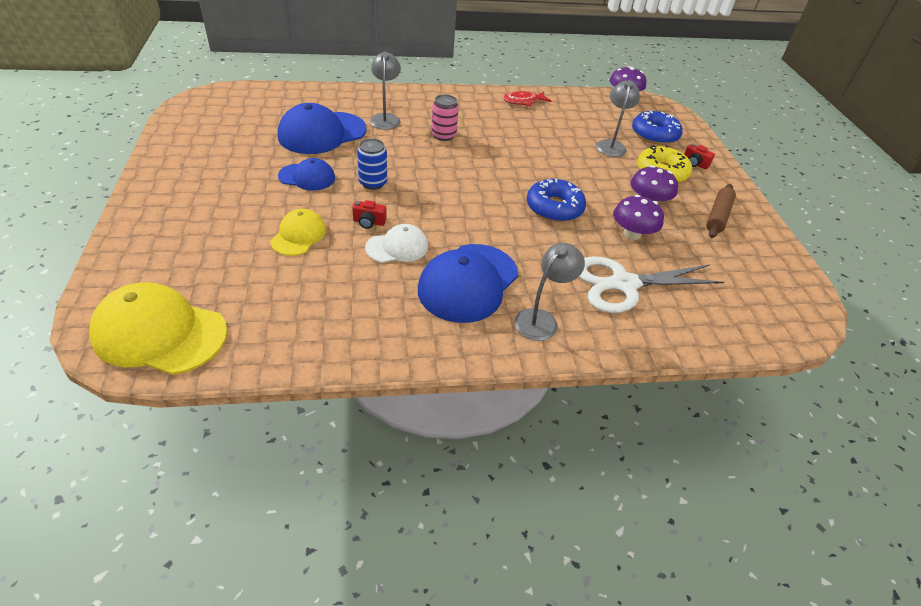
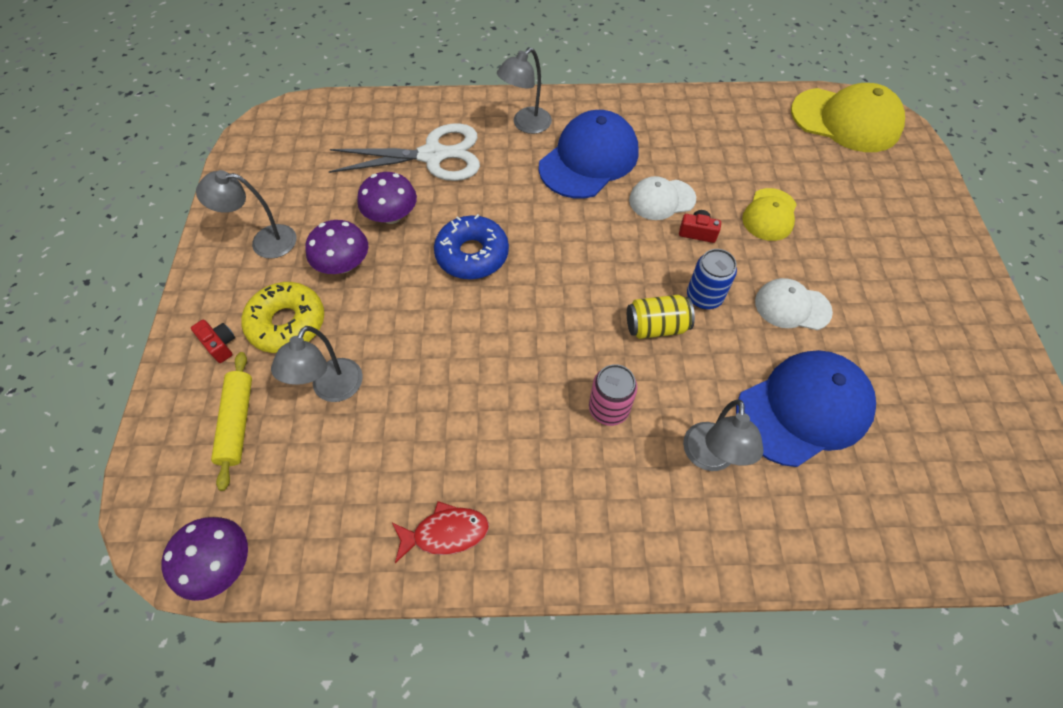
camera: 170 degrees left, 15 degrees up
(307, 177) = (792, 306): blue cap -> white cap
(411, 168) = (656, 327): none -> yellow can
(654, 135) = (238, 422): blue donut -> yellow rolling pin
(718, 216) = (264, 241): brown rolling pin -> grey lamp

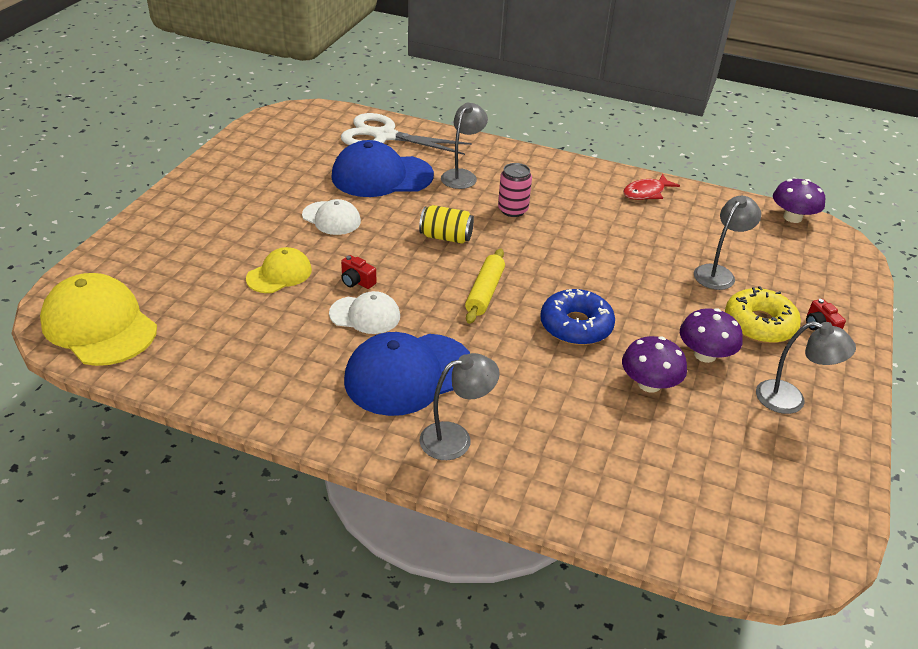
camera: 160 degrees left, 20 degrees down
(238, 422) = (794, 275): yellow rolling pin -> yellow rolling pin (484, 292)
(432, 155) = (586, 436): white scissors -> white scissors (384, 136)
(445, 533) = (646, 193): red fish -> red fish turned 45 degrees counterclockwise
(704, 297) = (393, 242): blue can -> none

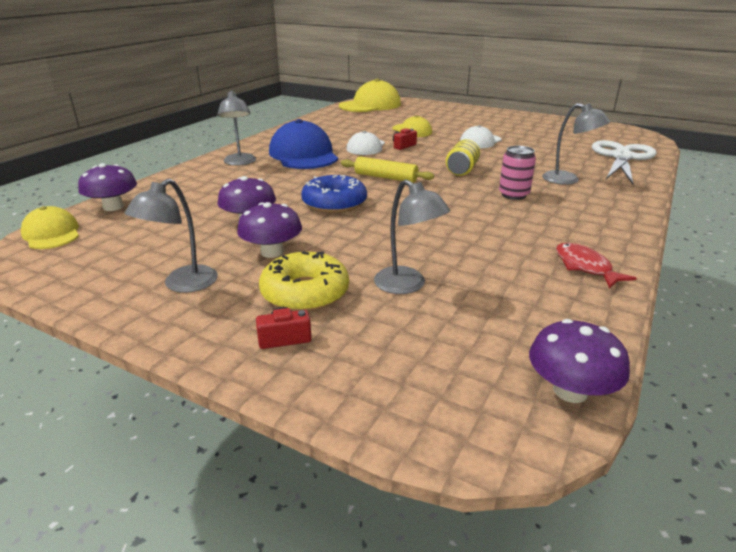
camera: 100 degrees right, 10 degrees down
(381, 176) = (549, 155): blue cap -> none
(661, 529) = (113, 207): none -> purple mushroom
(758, 559) = (51, 234): none -> yellow cap

